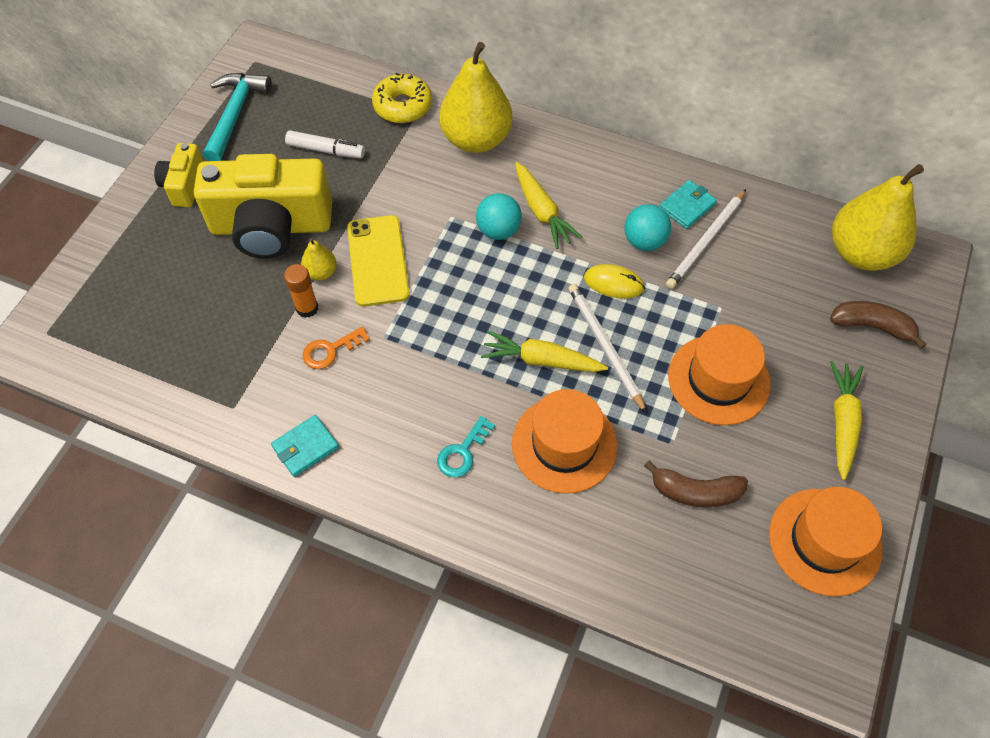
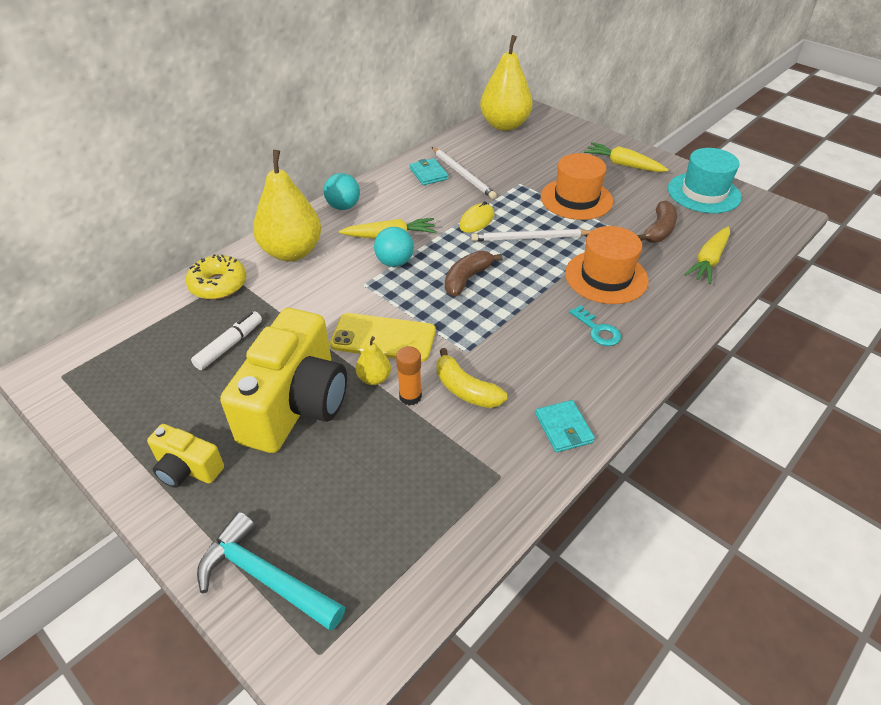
camera: 70 degrees left, 15 degrees down
(235, 115) = (123, 406): turquoise hammer -> turquoise hammer (265, 577)
(330, 350) = (465, 389): orange key -> yellow banana
(542, 360) = (529, 270): yellow carrot -> yellow carrot (708, 260)
(644, 241) = (447, 198): turquoise ball -> turquoise ball (343, 207)
(824, 541) = (703, 193): orange hat -> turquoise hat
(872, 326) = (559, 137): brown banana -> brown banana (467, 279)

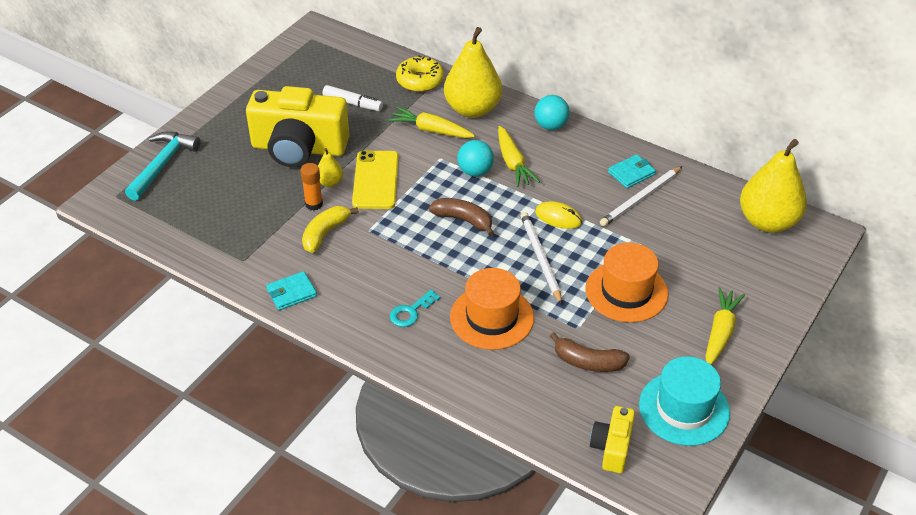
camera: 80 degrees right, 0 degrees up
(187, 468) = (239, 114): yellow camera -> yellow camera (612, 447)
(708, 260) = (543, 403): yellow carrot -> yellow carrot (431, 130)

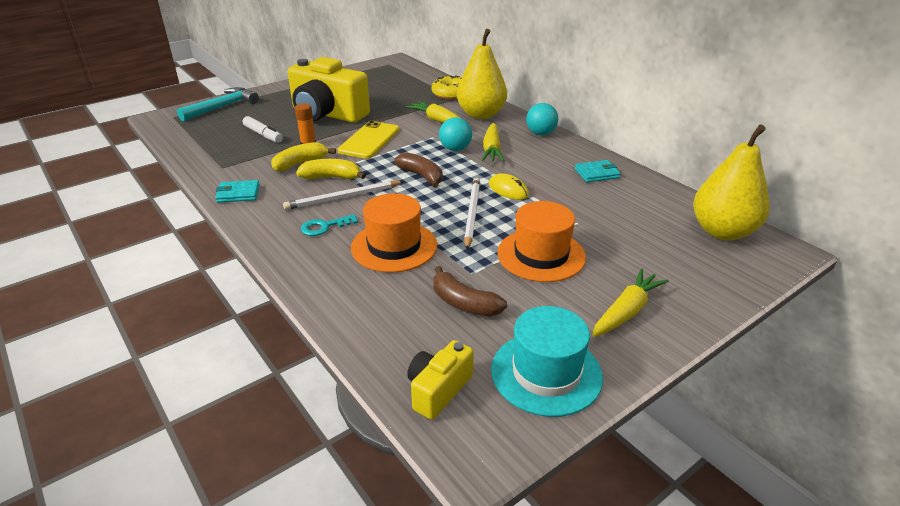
camera: 20 degrees right, 10 degrees down
(330, 182) = (332, 135): yellow pear -> none
(352, 103) = (389, 98): white marker -> white marker (263, 135)
(372, 245) = (331, 177): none -> yellow banana
(640, 198) = (596, 191): white pencil -> white pencil (343, 197)

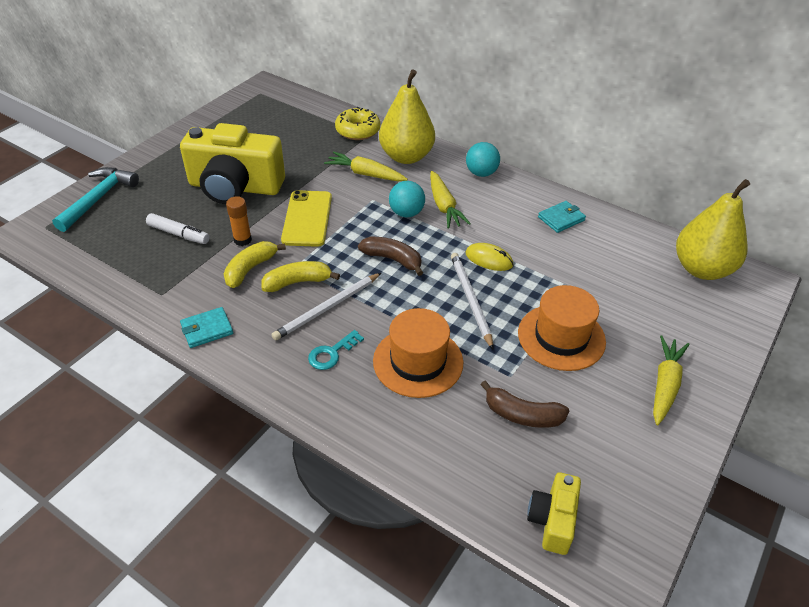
camera: 20 degrees left, 10 degrees up
(546, 373) = (632, 473): turquoise hat -> none

